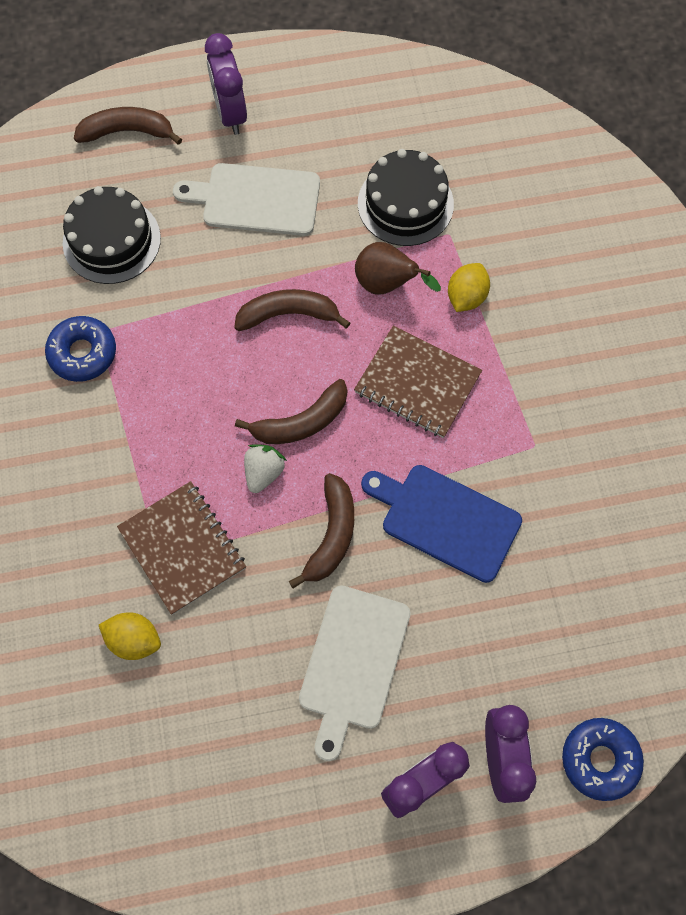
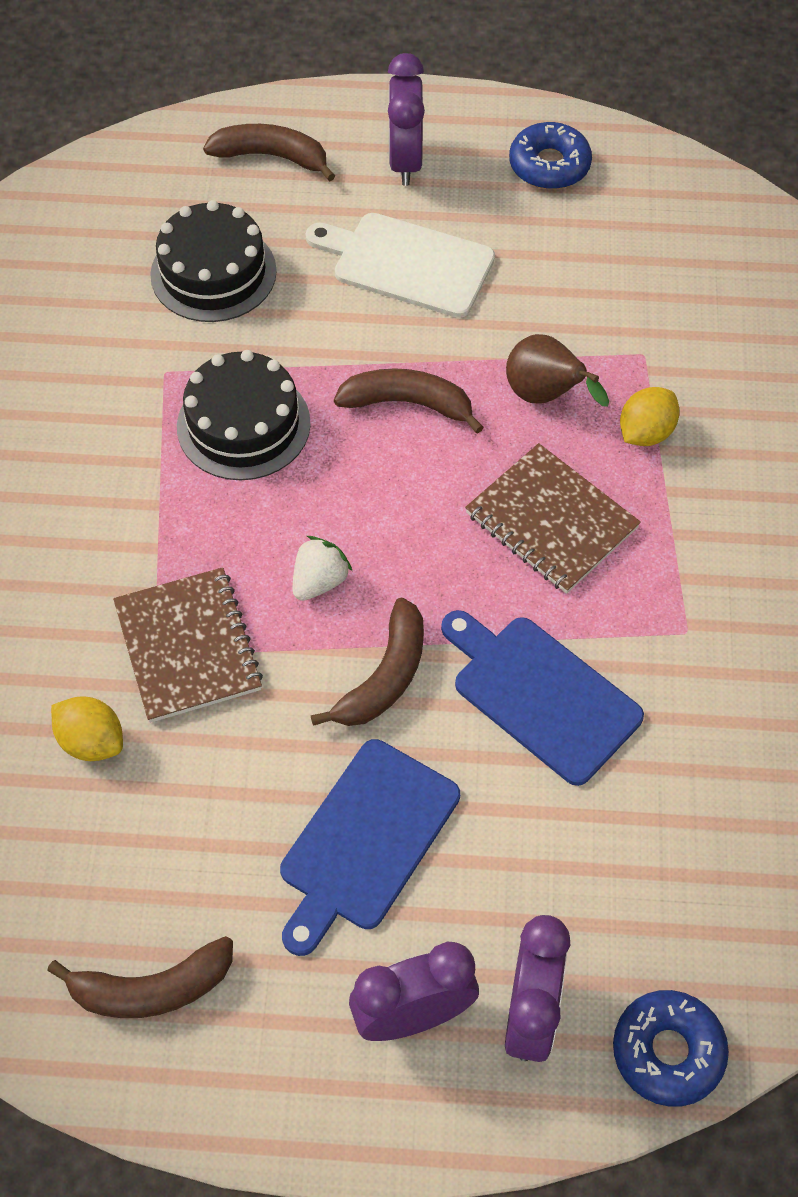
camera: 15 degrees right, 10 degrees down
(83, 353) = (137, 392): blue donut -> blue donut (549, 165)
(301, 422) = (386, 533): brown banana -> brown banana (151, 988)
(353, 663) = (366, 841): white cutting board -> blue cutting board
(405, 204) = (597, 308): black cake -> black cake (243, 425)

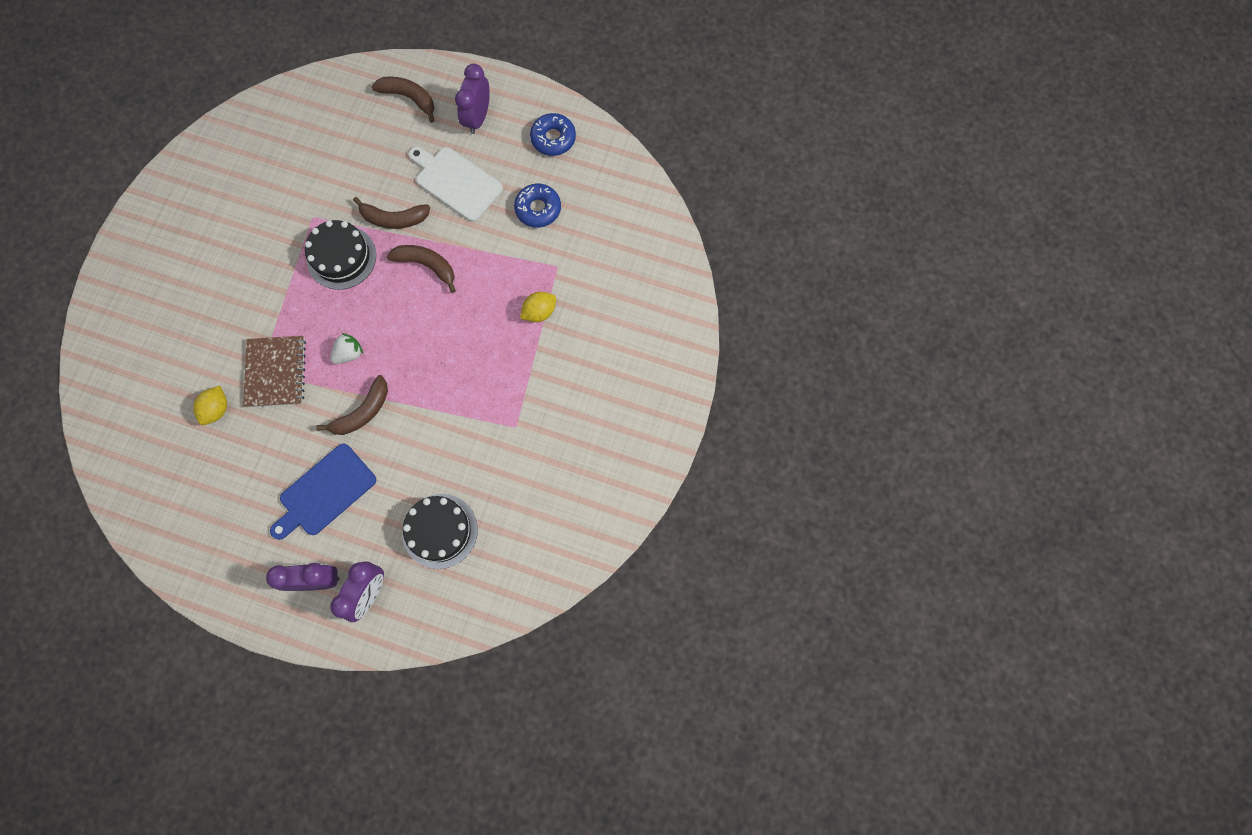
camera: 15 degrees right, 15 degrees up
(92, 741) = (217, 409): yellow lemon -> yellow lemon turned 60 degrees clockwise
(151, 988) = (207, 536): brown banana -> brown banana (394, 218)
(213, 273) = (355, 163): black cake -> black cake (440, 531)
(540, 695) = (432, 441): blue cutting board -> none
(545, 396) = (497, 278): brown pear -> none
(551, 521) = (473, 350): brown notebook -> none
(668, 1051) = (423, 628): blue donut -> blue donut (538, 209)

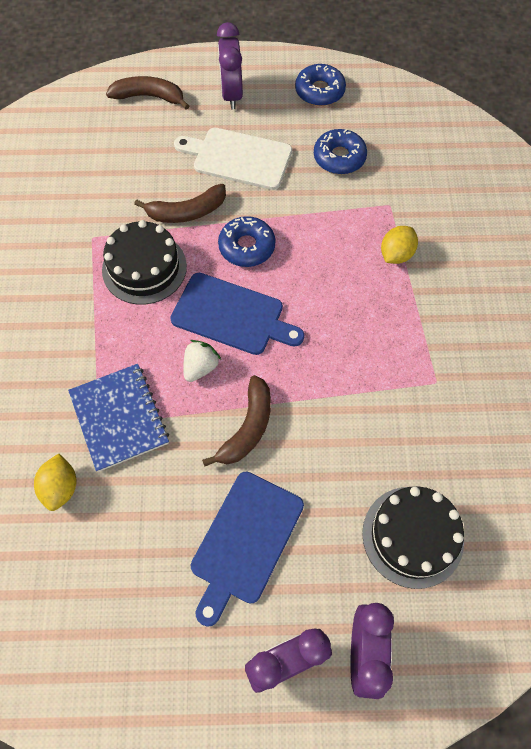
camera: 20 degrees left, 10 degrees down
(276, 372) = (119, 418): brown notebook -> blue notebook
(390, 320) = (232, 315): none -> blue cutting board
(427, 265) = (247, 247): brown banana -> blue donut

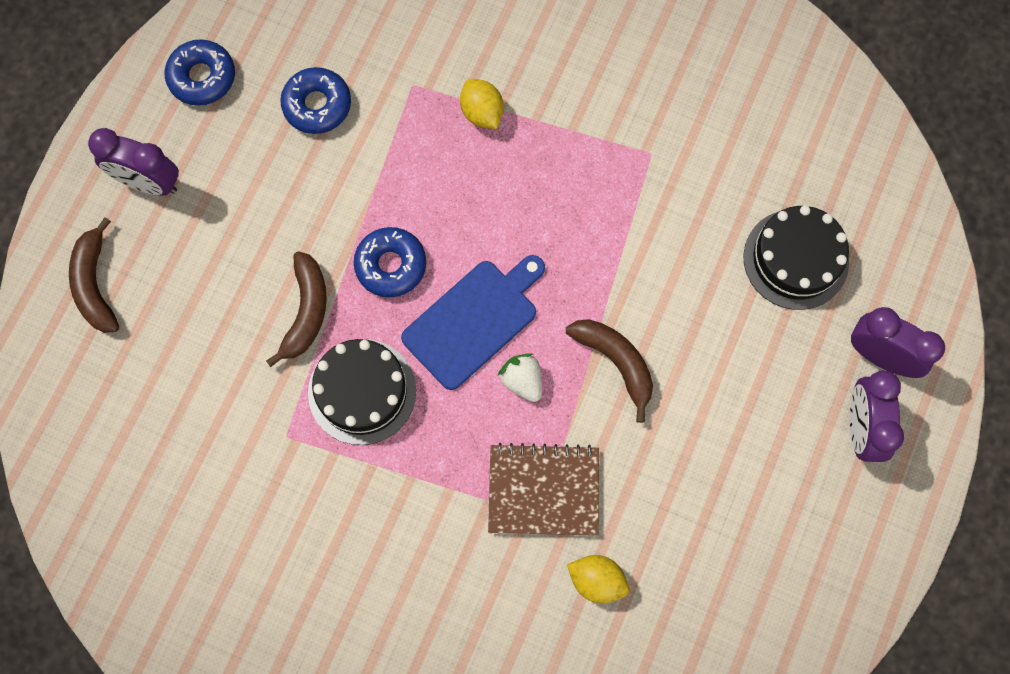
camera: 65 degrees left, 10 degrees up
(119, 418) = (543, 490): blue notebook -> brown notebook
(149, 97) = (95, 284): brown banana -> brown banana turned 45 degrees counterclockwise
(238, 158) = (256, 219): white cutting board -> none
(245, 541) = (734, 417): blue cutting board -> none

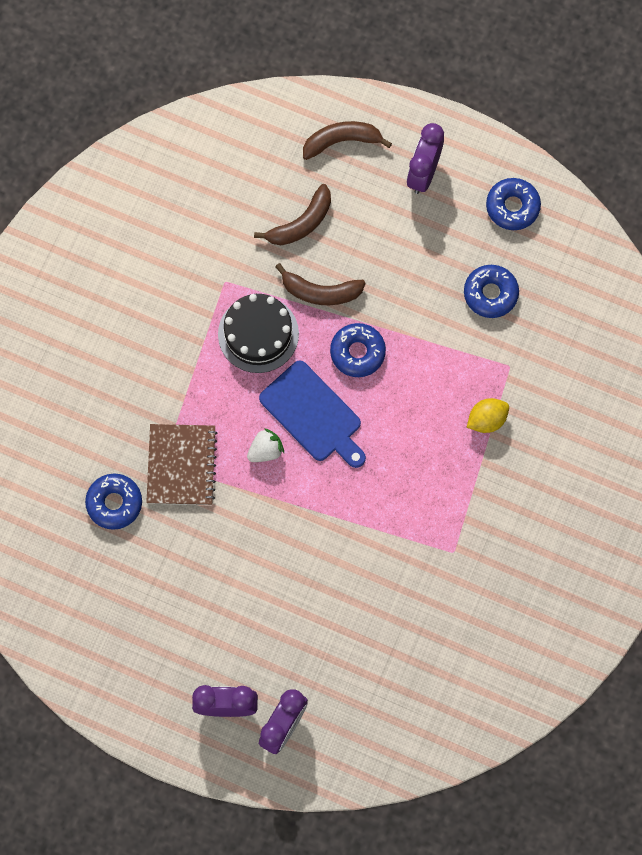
camera: 90 degrees right, 0 degrees up
(597, 580) = (114, 503): yellow lemon -> blue donut
(616, 362) = (279, 520): brown banana -> brown banana (301, 223)
(796, 259) = (364, 663): black cake -> none

